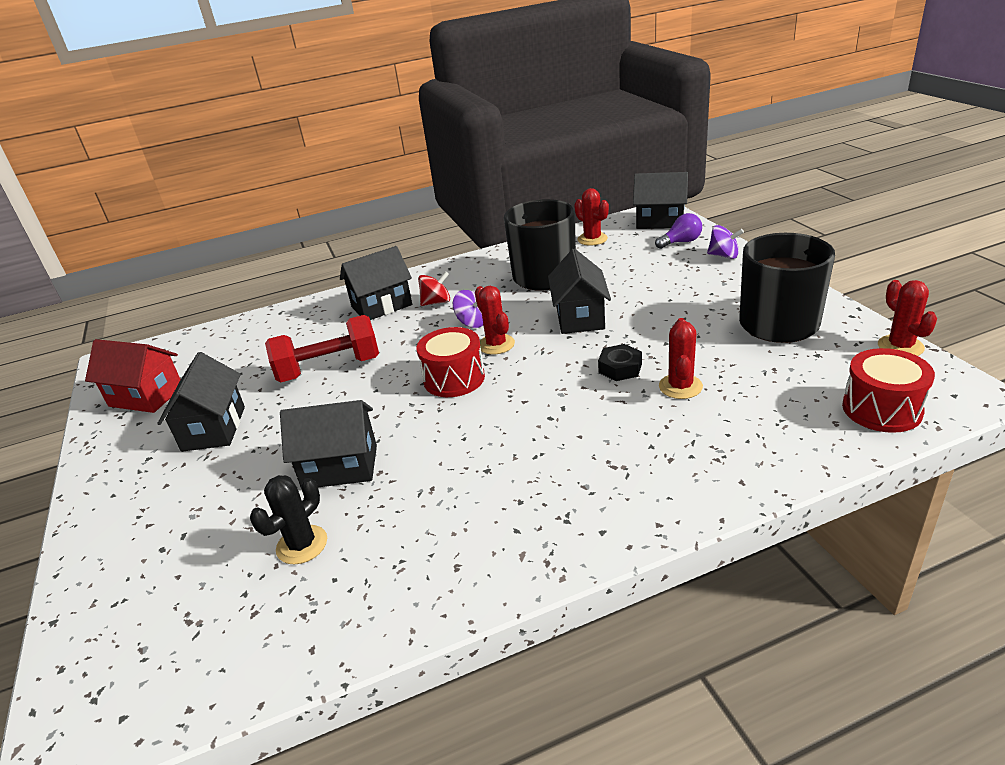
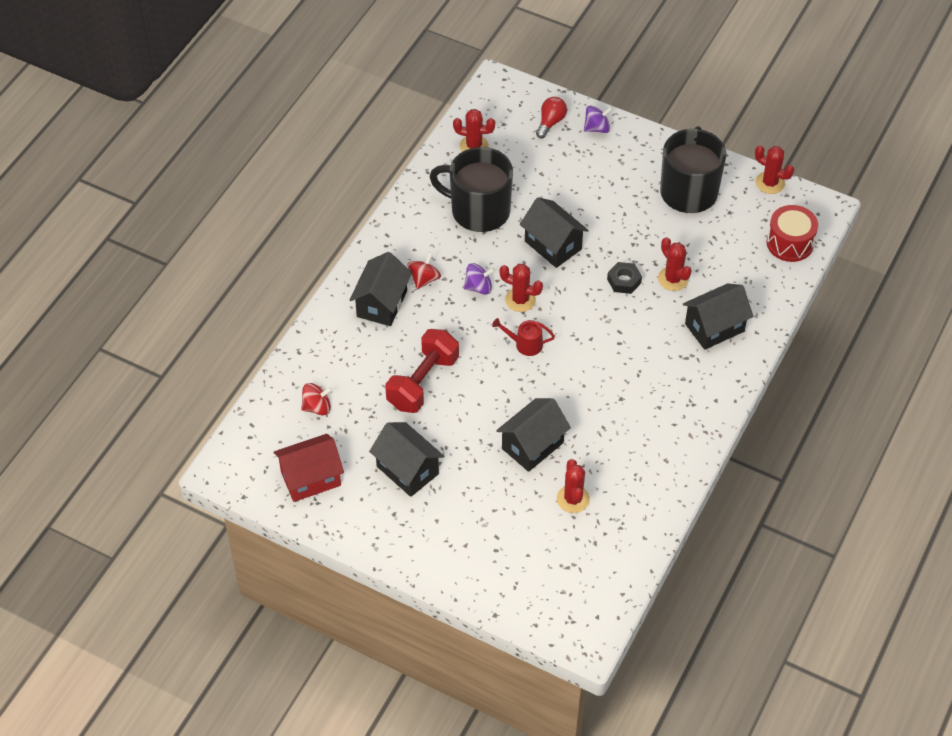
camera: 45 degrees left, 20 degrees up
(232, 351) = (317, 407): none -> red spinning top
(302, 545) = (573, 499): black cactus -> red cactus
(454, 378) = (525, 344): red drum -> red watering can
(660, 221) = (509, 98): black house -> black house (714, 327)
(681, 242) = (550, 122): purple light bulb -> red light bulb

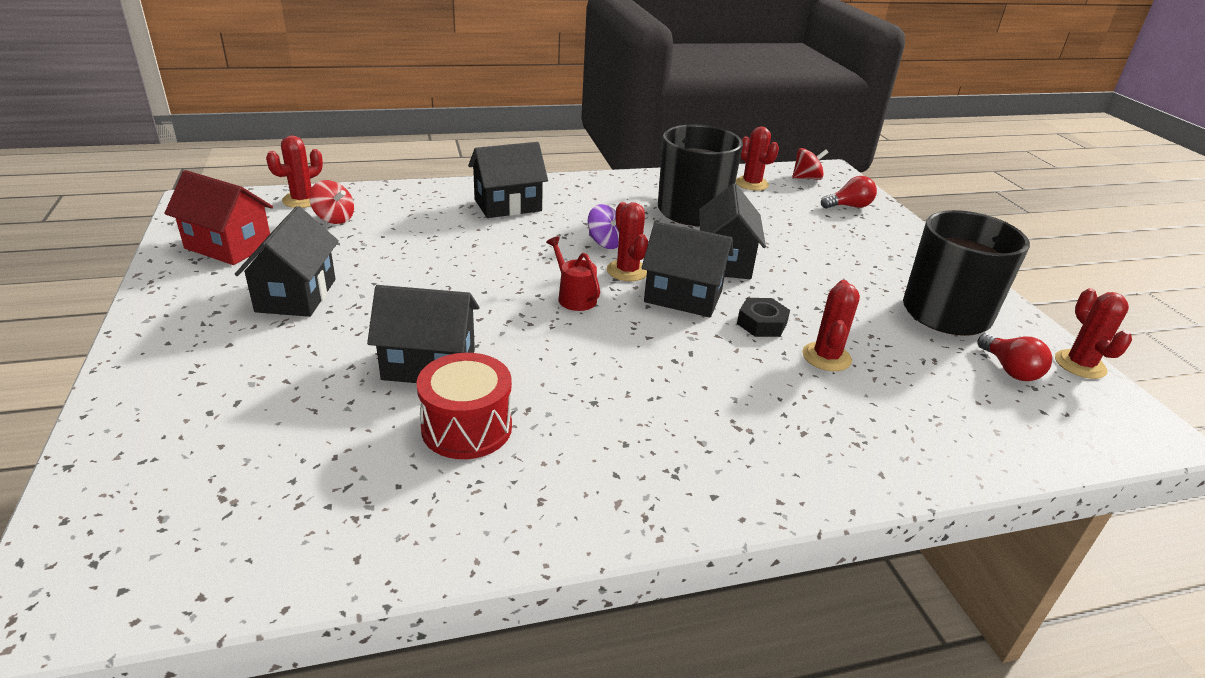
camera: 45 degrees right, 20 degrees down
(423, 382) = (437, 259): red dumbbell -> none
(424, 279) = (569, 214): red spinning top -> red spinning top (806, 178)
(573, 499) = (369, 440): red cactus -> red cactus (302, 200)
(597, 128) = (894, 230): purple spinning top -> none
(714, 327) = (821, 428): black house -> black house (683, 297)
(747, 215) = (1009, 370): none -> red light bulb
(790, 243) = (1051, 427): red drum -> red drum (467, 428)

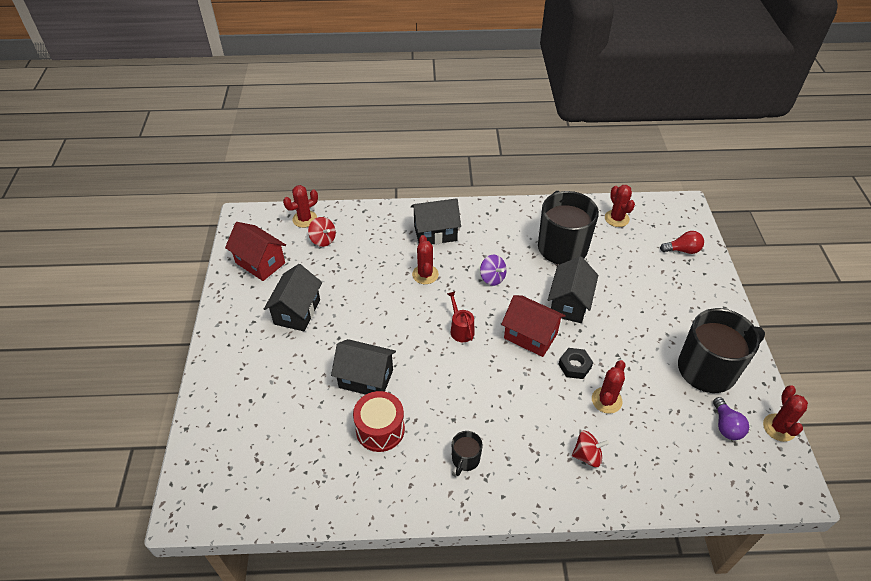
camera: 15 degrees right, 15 degrees up
(627, 271) = (500, 307): red cactus -> red cactus (425, 274)
(631, 452) = (465, 459): none -> black mug
(683, 297) = (530, 336): black house -> red house
(806, 178) = (662, 214): red spinning top -> red spinning top (587, 455)
(1009, 370) = (726, 426): red light bulb -> purple light bulb

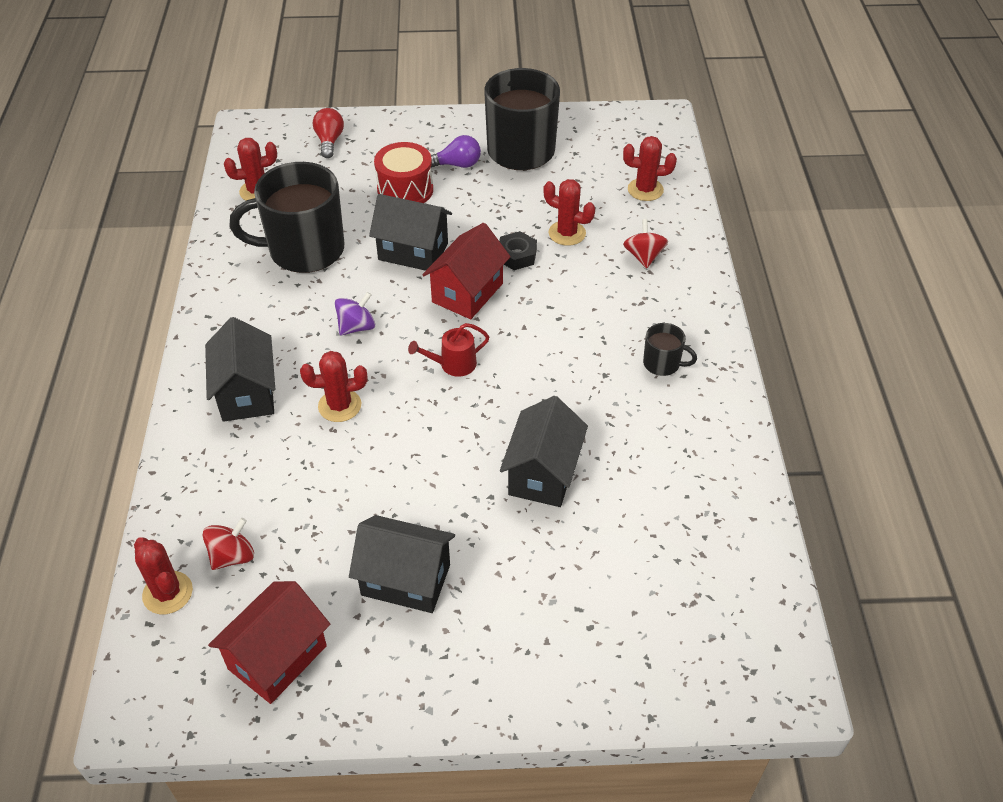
camera: 90 degrees left, 0 degrees up
(380, 429) = (627, 453): red drum -> red drum (405, 190)
(726, 426) = (594, 149): purple light bulb -> purple light bulb (457, 164)
(779, 427) = (593, 115): red cactus -> red cactus (645, 190)

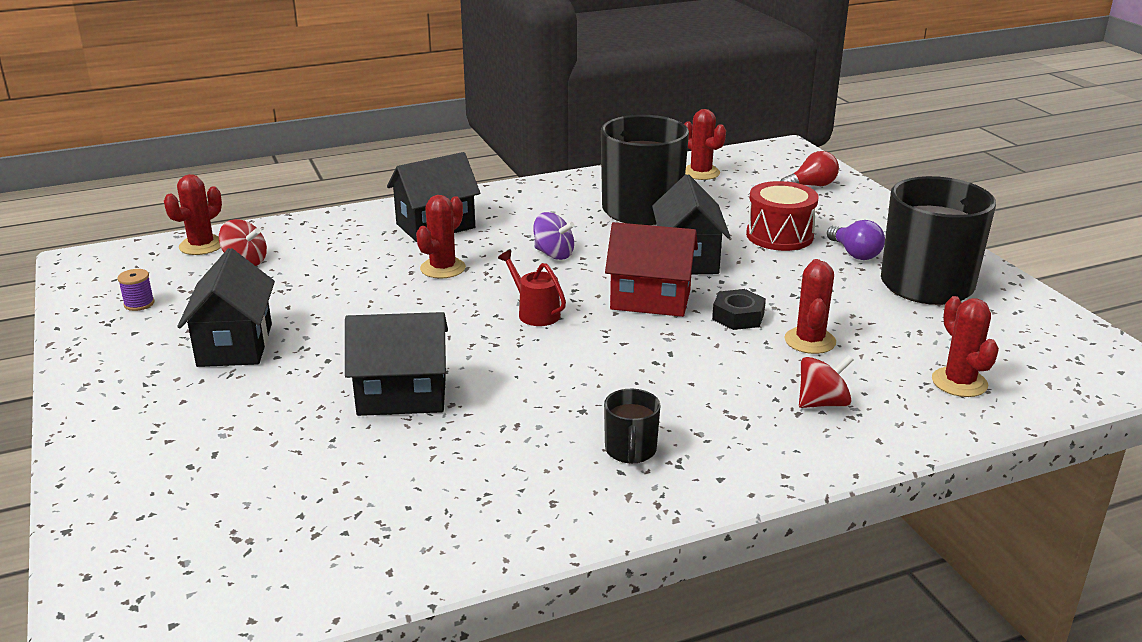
camera: 70 degrees right, 20 degrees down
(277, 657) = (139, 304): red house -> purple spool
(339, 406) = (443, 268): red cactus -> red cactus turned 60 degrees clockwise

